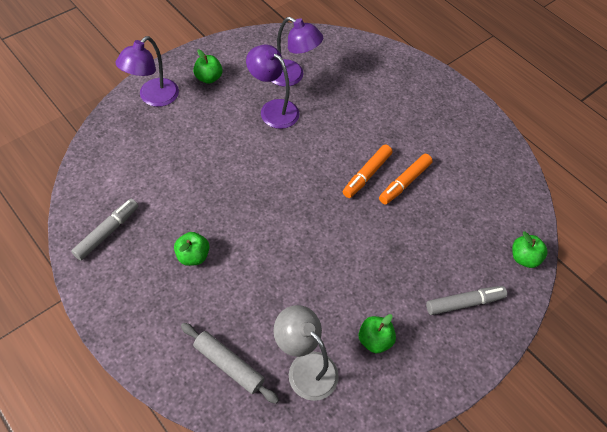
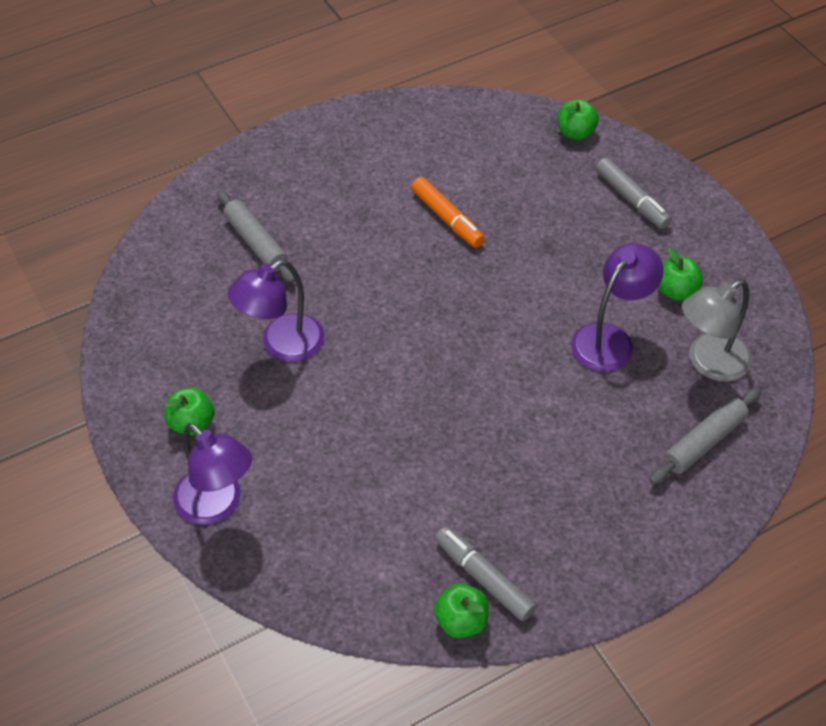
camera: 75 degrees left, 5 degrees down
(193, 256) = (538, 469): green apple -> green apple (461, 621)
(292, 77) = (219, 313): purple lamp -> purple lamp (610, 339)
(352, 85) = (256, 243): none -> grey rolling pin
(367, 175) = (427, 255): orange marker -> none
(464, 303) = (631, 199): grey marker -> grey marker turned 150 degrees clockwise

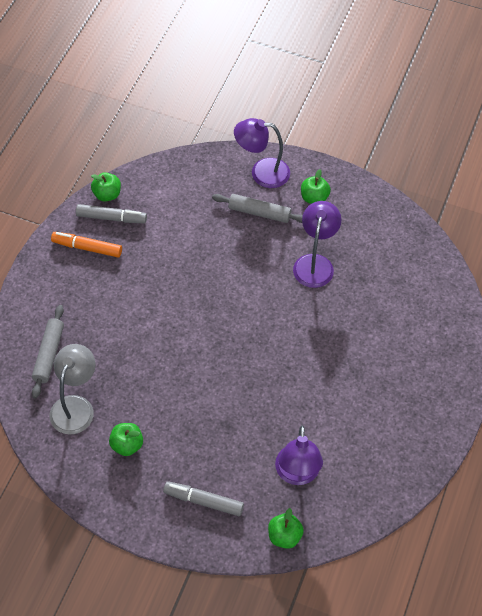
camera: 140 degrees right, 5 degrees up
(256, 243) = (394, 311): grey rolling pin -> grey rolling pin (259, 213)
(447, 218) = (304, 404): orange marker -> orange marker (87, 248)
(610, 339) = (143, 384): purple lamp -> purple lamp (297, 474)

